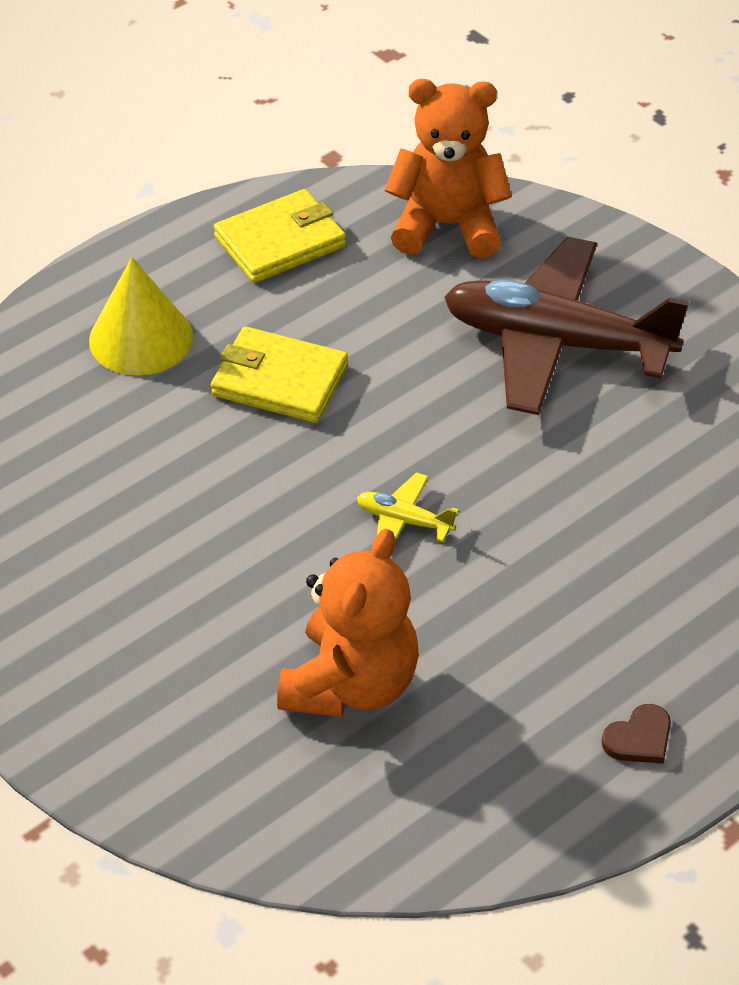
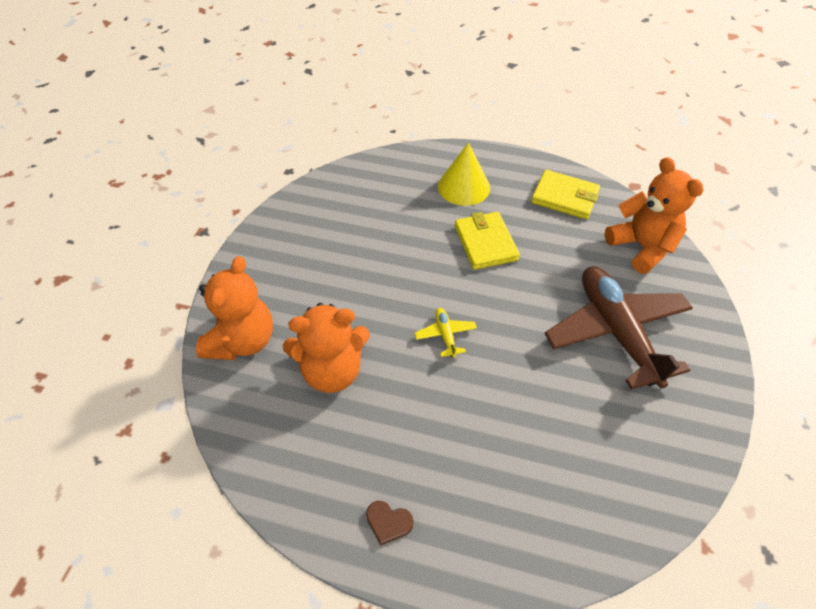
camera: 55 degrees right, 5 degrees up
(194, 772) = (242, 341): none -> orange teddy bear

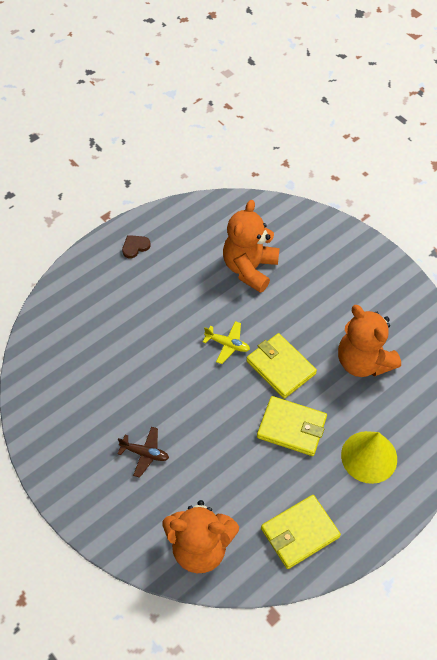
camera: 125 degrees right, 5 degrees up
(242, 341) = (309, 234): orange teddy bear -> orange teddy bear (363, 362)
(433, 280) = (280, 367): none -> yellow wallet
(616, 332) = (145, 453): brown plane -> brown plane, size x0.40

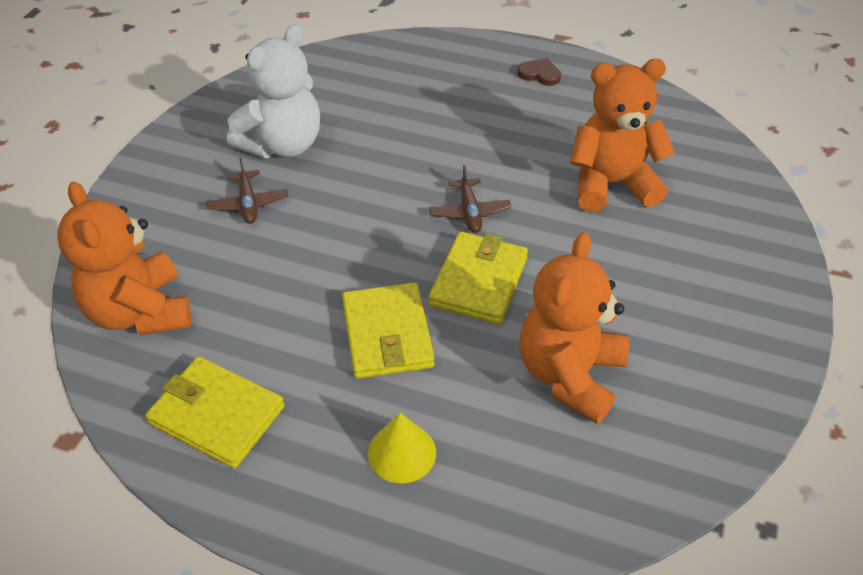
camera: 60 degrees right, 10 degrees down
(102, 412) = (283, 145): none -> white teddy bear
(227, 344) = (469, 212): yellow plane -> brown plane
(369, 457) = (402, 452): yellow cone -> yellow cone, size x0.66

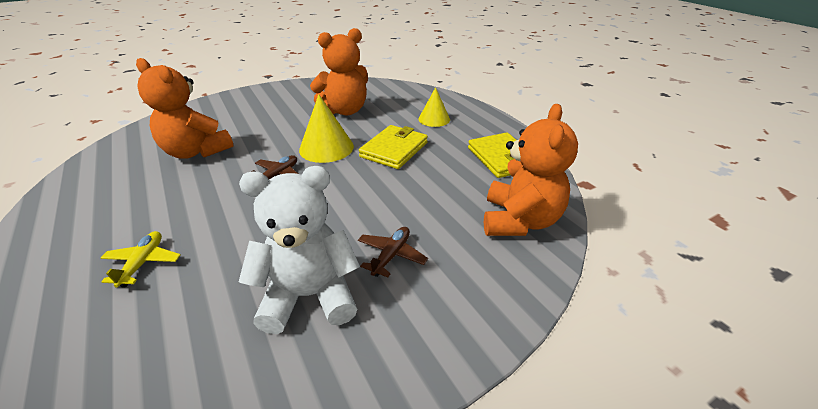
camera: 140 degrees left, 10 degrees down
(440, 96) = (143, 263): none -> yellow plane
(478, 281) = (326, 148): yellow wallet -> yellow cone
(539, 74) = (62, 235): brown heart -> none

